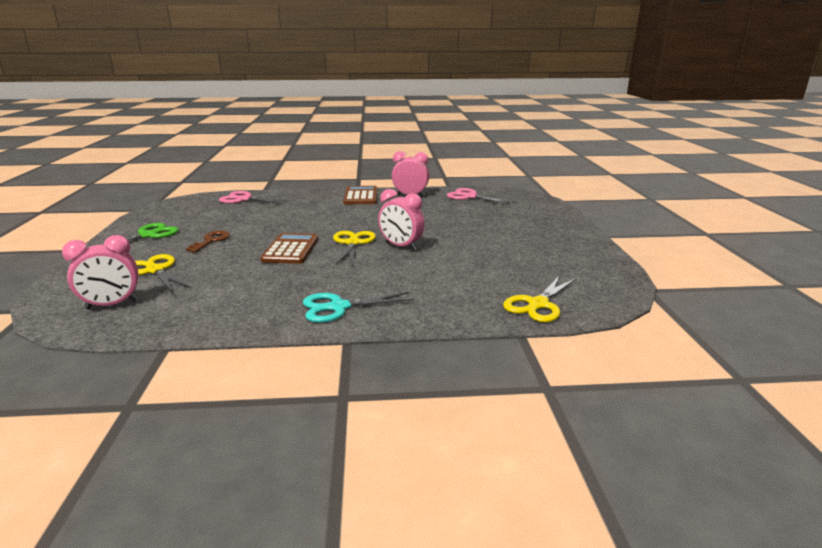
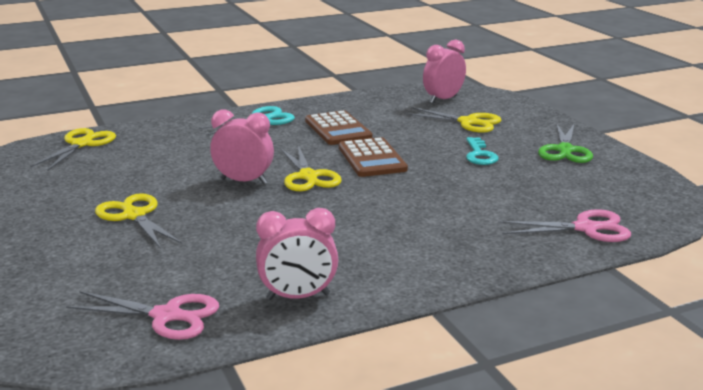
camera: 160 degrees right, 0 degrees up
(211, 241) = (479, 155): brown key -> turquoise key
(361, 196) = (394, 275): brown calculator -> brown calculator (338, 129)
(483, 235) = (134, 216): none -> yellow scissors

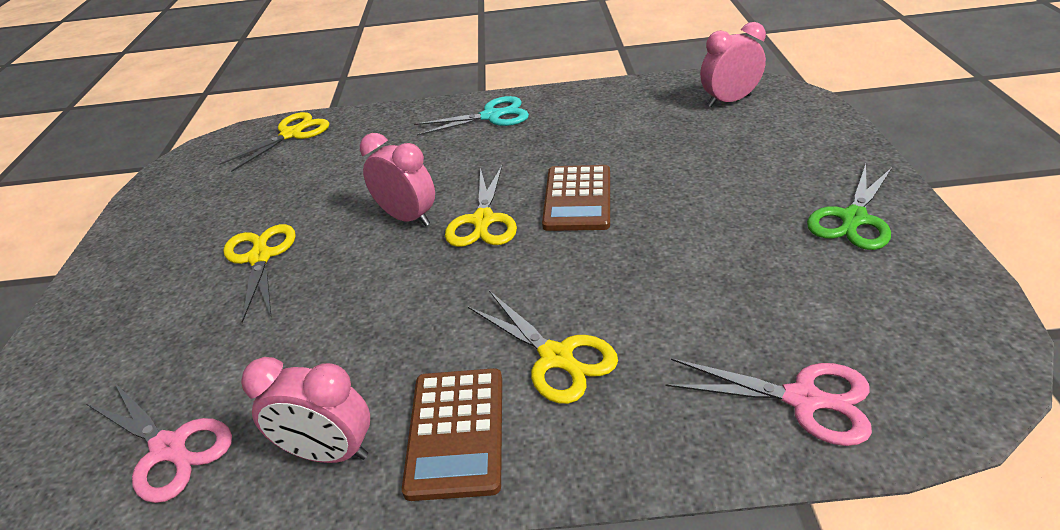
camera: 25 degrees right, 15 degrees up
(338, 129) = (568, 141): brown calculator -> brown calculator (456, 432)
(468, 122) = (740, 146): yellow scissors -> yellow scissors (556, 357)
(479, 155) = (722, 211): turquoise key -> none

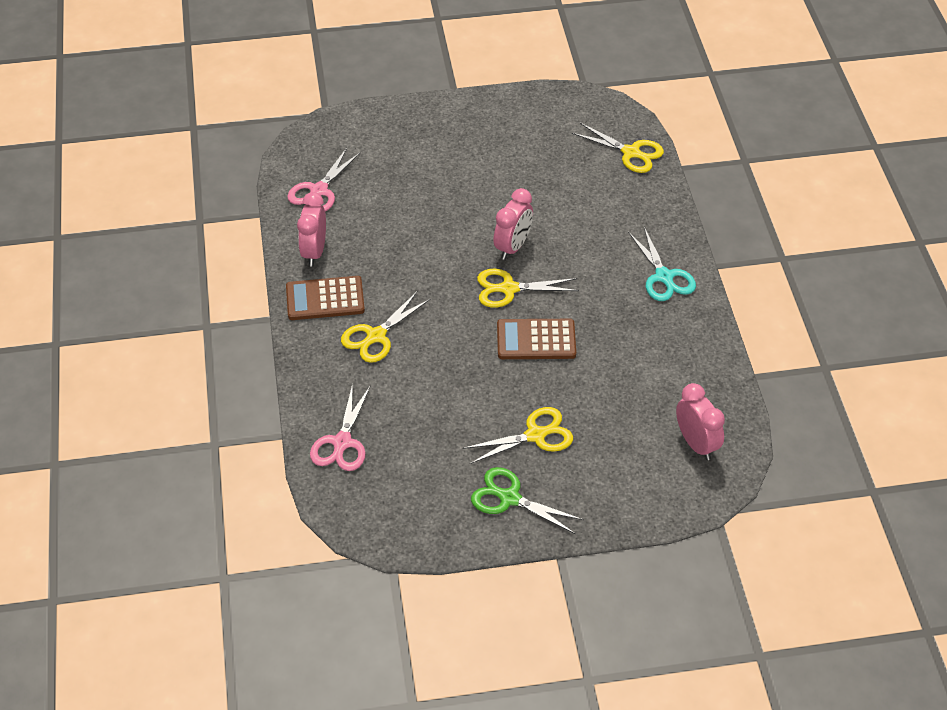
camera: 80 degrees right, 10 degrees up
(260, 257) = (469, 181): yellow scissors -> yellow scissors (535, 435)

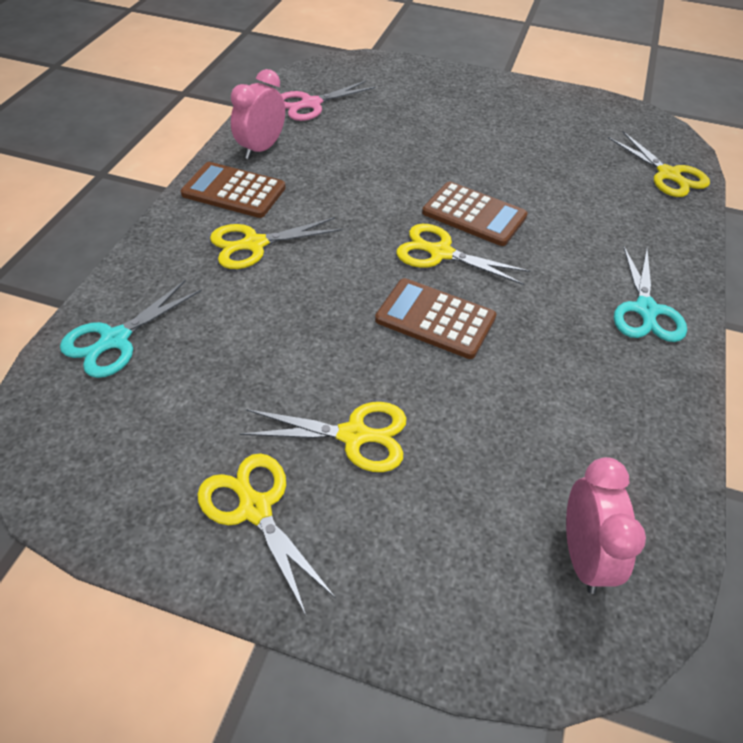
camera: 25 degrees right, 0 degrees up
(342, 442) = (115, 339): pink scissors -> turquoise scissors
(509, 498) = (255, 509): green scissors -> yellow scissors
(513, 247) = (474, 215): pink clock -> brown calculator

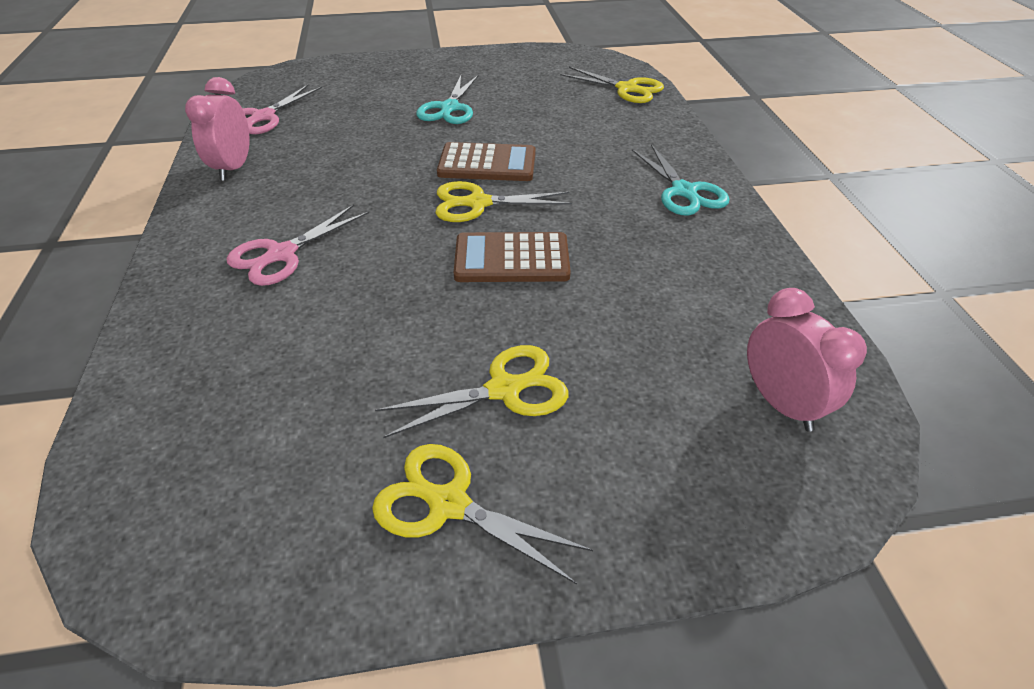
camera: 25 degrees left, 5 degrees down
(115, 339) = (171, 401): turquoise scissors -> turquoise scissors (449, 108)
(234, 191) = (227, 214): brown calculator -> none
(254, 244) = (281, 254): yellow scissors -> pink scissors

